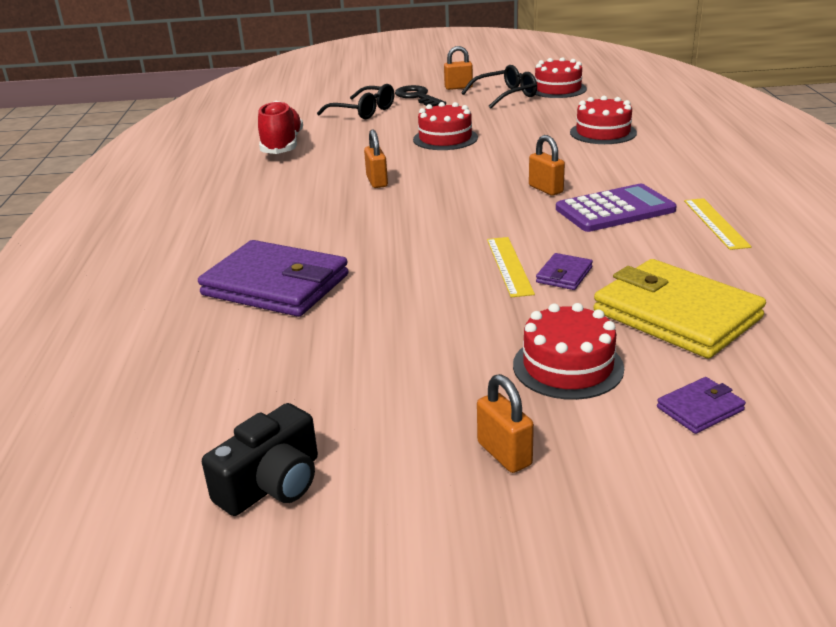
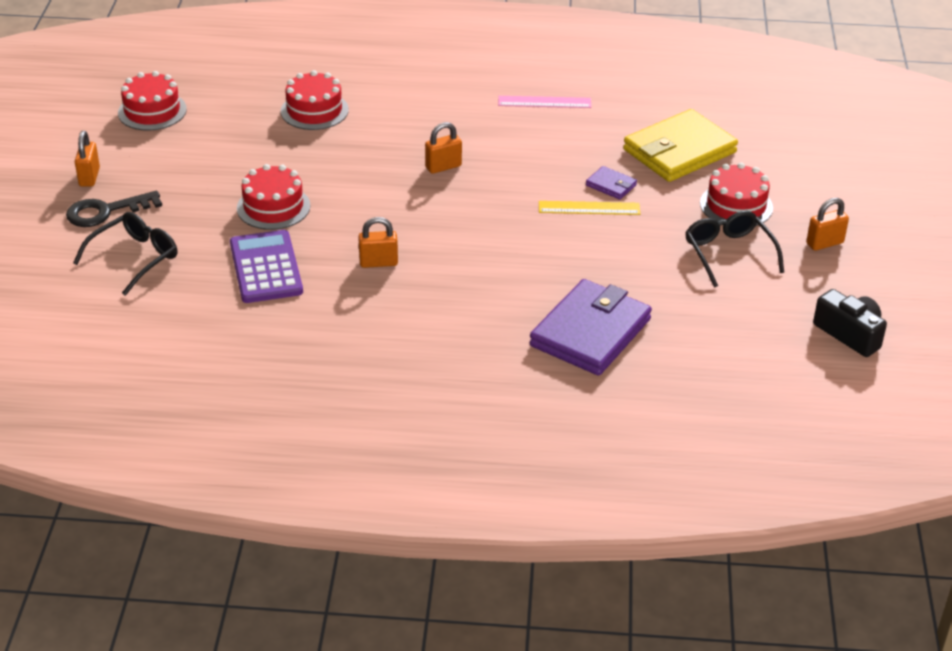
camera: 85 degrees left, 10 degrees up
(282, 146) = (227, 327): red shoe -> none
(506, 95) = (149, 148): black glasses -> black glasses (729, 253)
(615, 209) = (502, 140): purple calculator -> purple calculator (265, 268)
(700, 409) = (786, 168): purple wallet -> none
(715, 223) = (544, 102): yellow ruler -> pink ruler

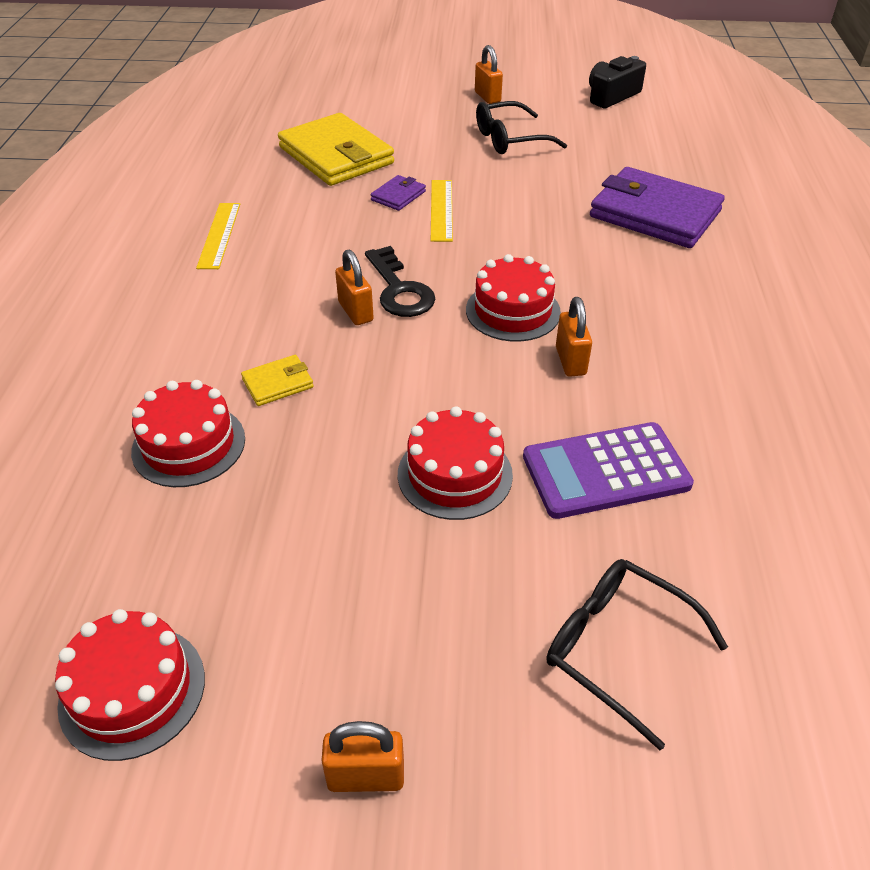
camera: 90 degrees left, 5 degrees up
(106, 211) = (484, 721): black key -> black key (399, 290)
(367, 138) = (278, 383): none -> yellow wallet
(544, 102) = (219, 235): pink ruler -> yellow ruler
(736, 205) = (432, 132): red cake -> red cake (513, 311)

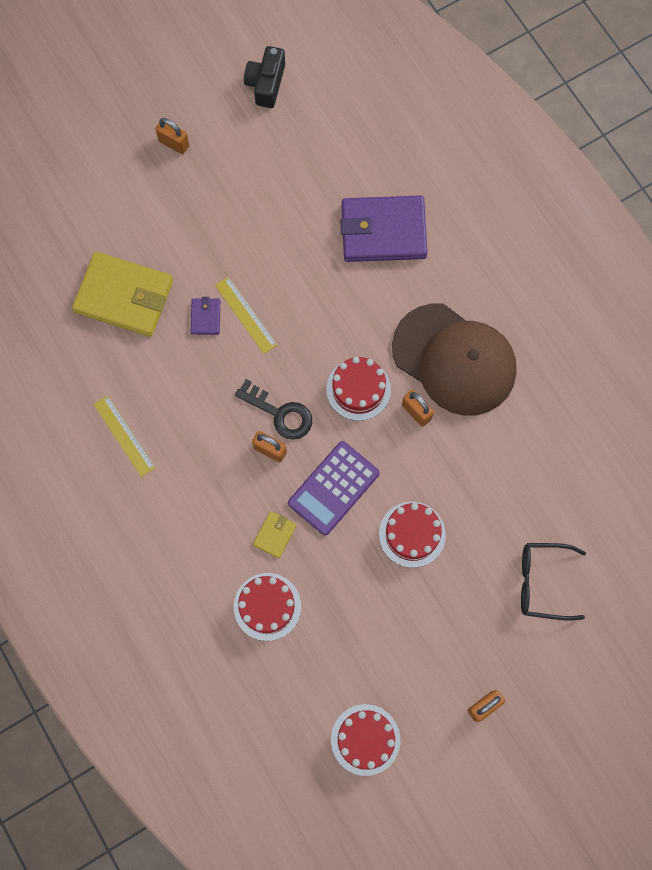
camera: 35 degrees left, 30 degrees up
(510, 139) = (231, 196): black glasses -> none
(606, 471) = (481, 483): purple calculator -> purple calculator (333, 488)
(663, 339) = (454, 359): none -> brown cap

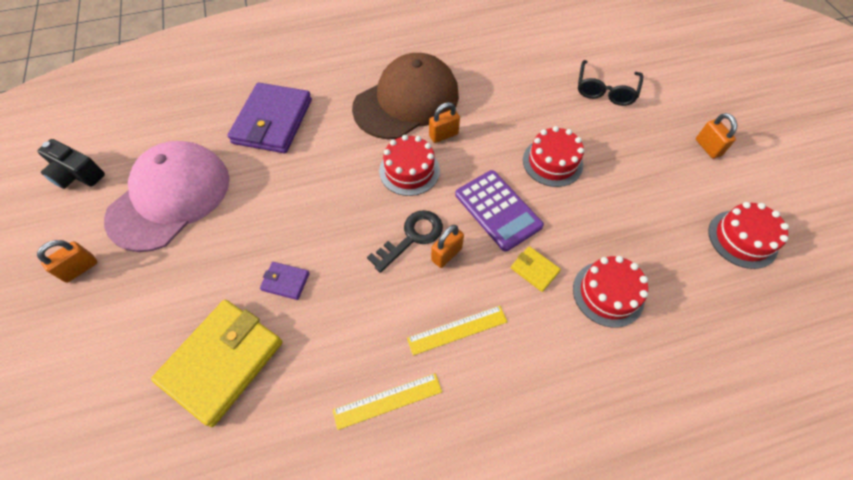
camera: 75 degrees left, 15 degrees down
(246, 315) = (300, 244): yellow ruler -> yellow ruler (457, 330)
(263, 179) = (170, 197): none -> pink cap

